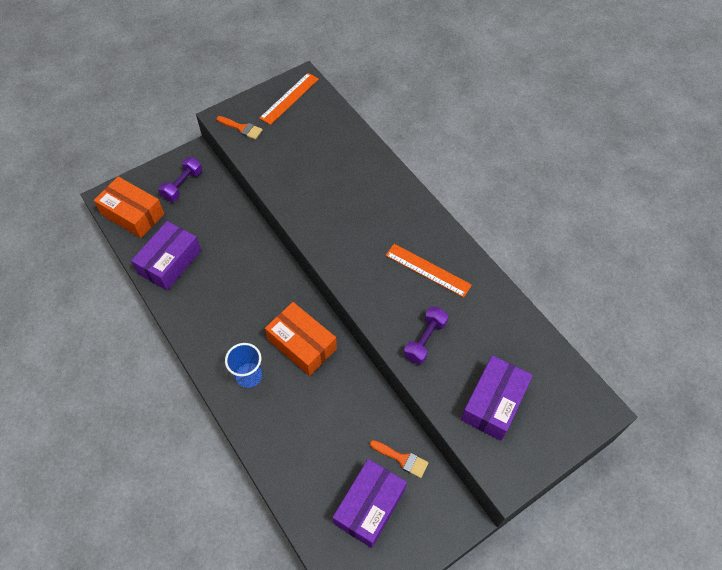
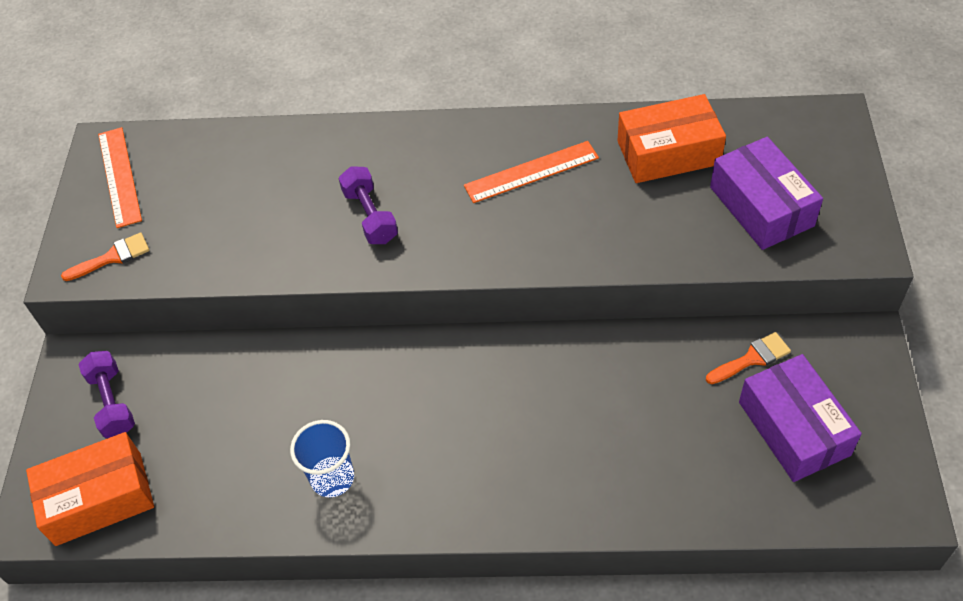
camera: 50 degrees left, 5 degrees down
(170, 262) = (233, 487): purple box -> none
(249, 376) = (508, 475): blue cup -> blue cup (332, 478)
(302, 344) = (508, 384): orange box -> orange box (668, 152)
(425, 340) = (628, 227): purple dumbbell -> purple dumbbell (370, 216)

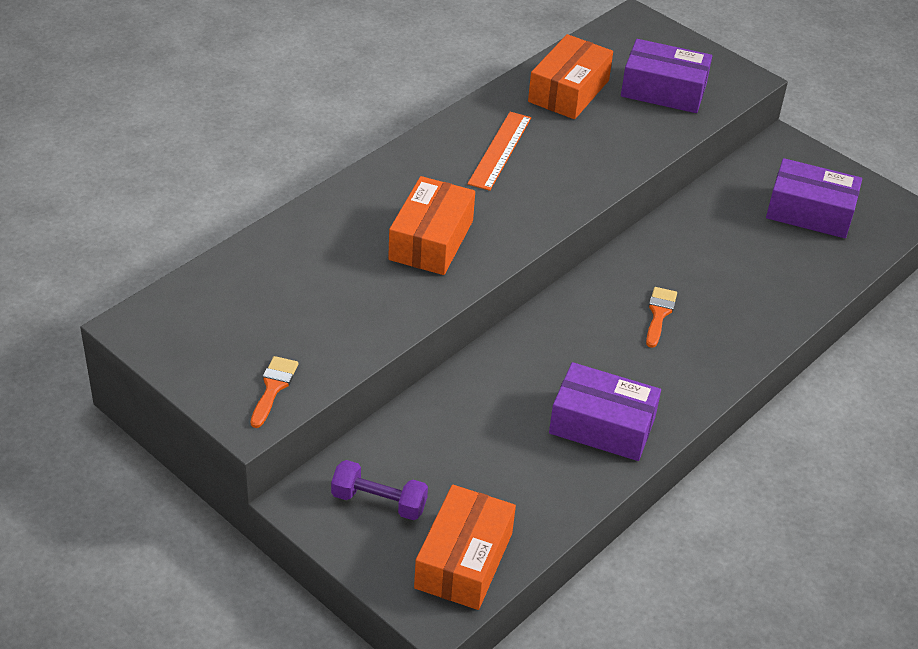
camera: 55 degrees left, 10 degrees down
(119, 176) = (187, 336): orange ruler -> none
(332, 478) = (602, 425): blue cup -> purple box
(370, 216) = (431, 240): purple dumbbell -> orange box
(752, 358) = (741, 191): orange brush -> orange brush (659, 314)

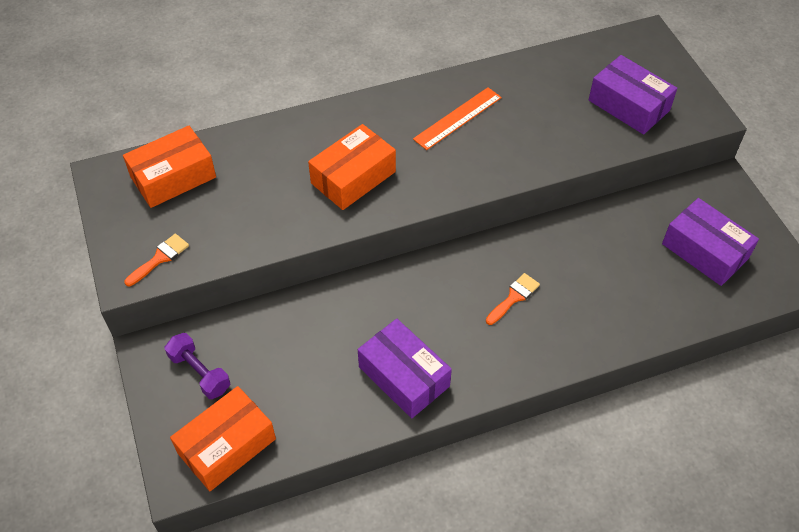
camera: 30 degrees right, 10 degrees up
(568, 91) = (548, 83): orange box -> orange box (173, 177)

